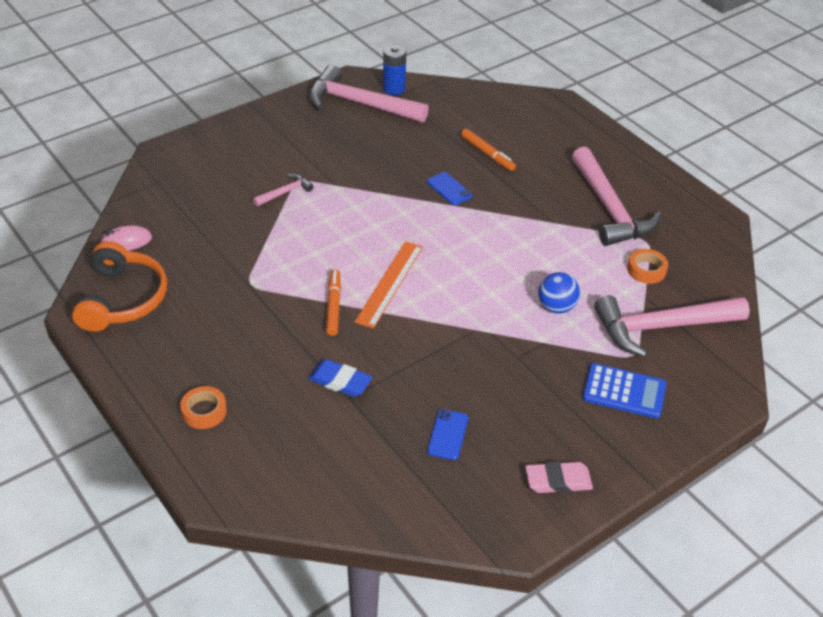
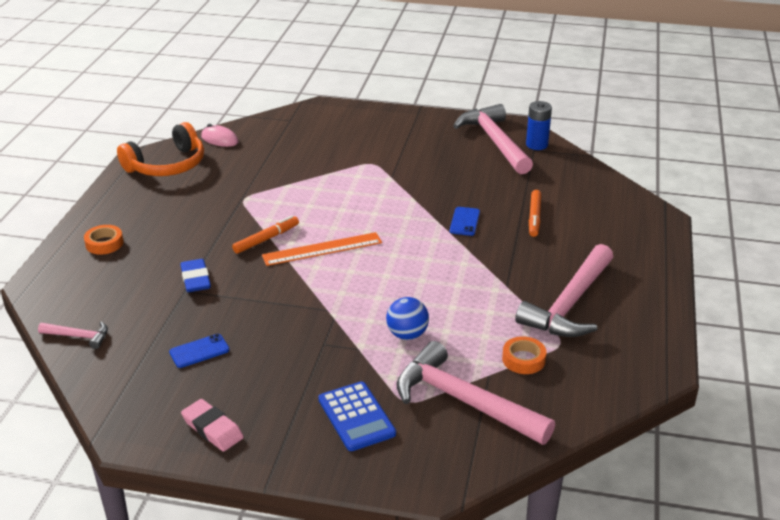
camera: 50 degrees right, 10 degrees down
(285, 192) = (352, 164): pink hammer -> pink hammer (78, 336)

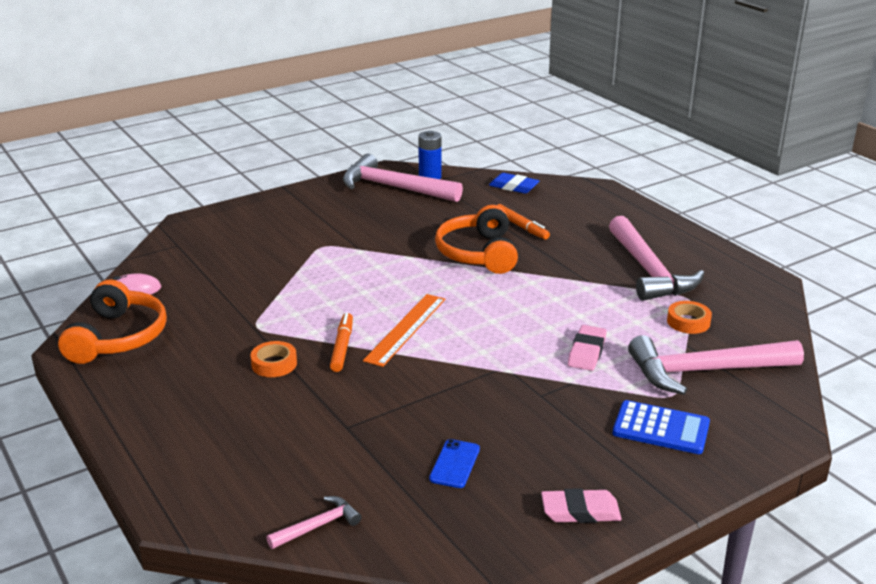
camera: 45 degrees left, 5 degrees down
(104, 243) = (183, 436): orange tape -> orange tape (274, 364)
(195, 279) = (339, 412): blue eraser -> blue eraser (513, 187)
(407, 334) = (587, 352): blue ball -> pink eraser
(464, 221) = (478, 253): blue phone -> orange headphones

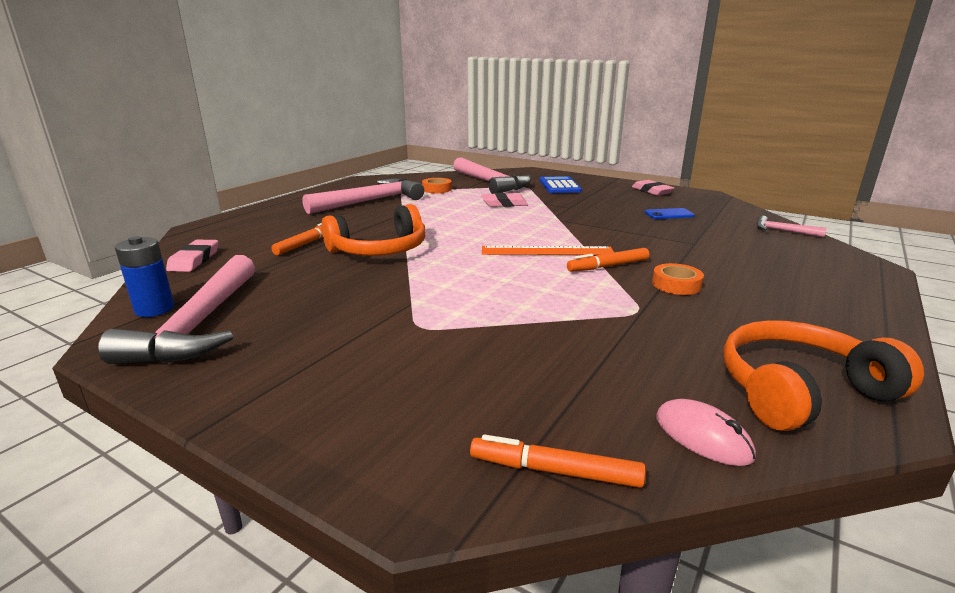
camera: 115 degrees left, 5 degrees down
(164, 250) = (555, 471): none -> orange marker
(513, 187) = (194, 260): blue eraser -> pink eraser

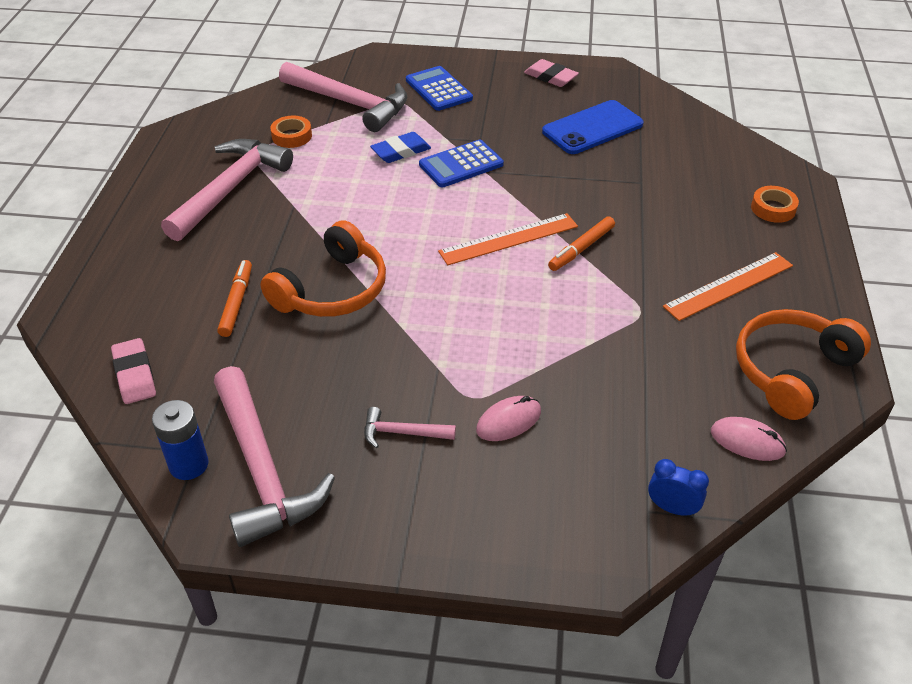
camera: 25 degrees left, 20 degrees up
(436, 349) = (508, 421): none -> pink mouse
(504, 204) = (401, 151): pink eraser -> blue eraser
(543, 214) = (461, 164): none -> blue calculator
(555, 471) = (672, 508): orange marker -> blue clock
(669, 214) = (592, 128): blue phone -> blue phone, size x1.87
(676, 284) = (655, 261): orange tape -> orange tape (773, 208)
(749, 313) = (729, 286): none -> orange ruler
(783, 231) = (713, 134): pink hammer -> pink hammer (402, 433)

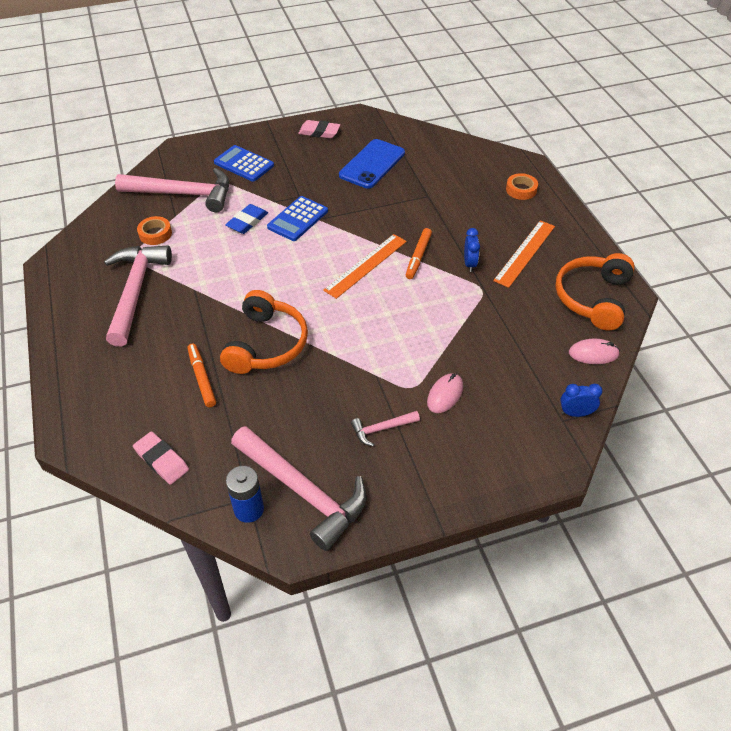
camera: 25 degrees left, 5 degrees up
(644, 277) = (469, 264): none -> blue clock

